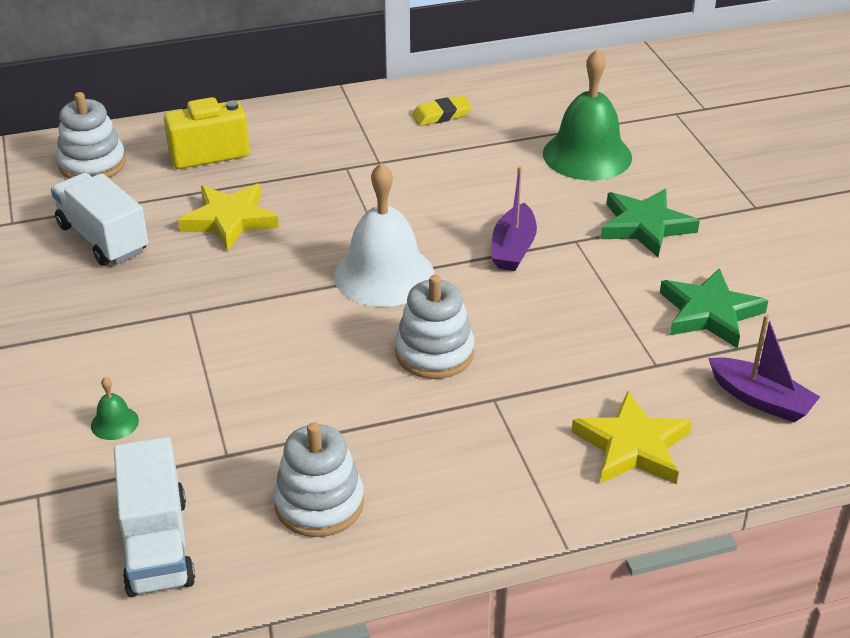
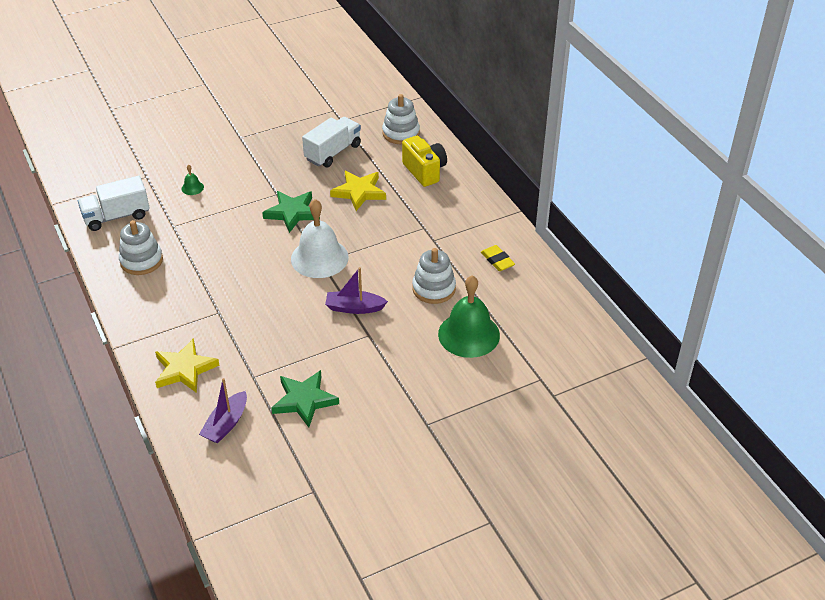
camera: 80 degrees right, 5 degrees up
(434, 353) = (253, 286): white stacking toy -> white stacking toy (434, 288)
(645, 226) = (391, 367): green star -> green star (292, 213)

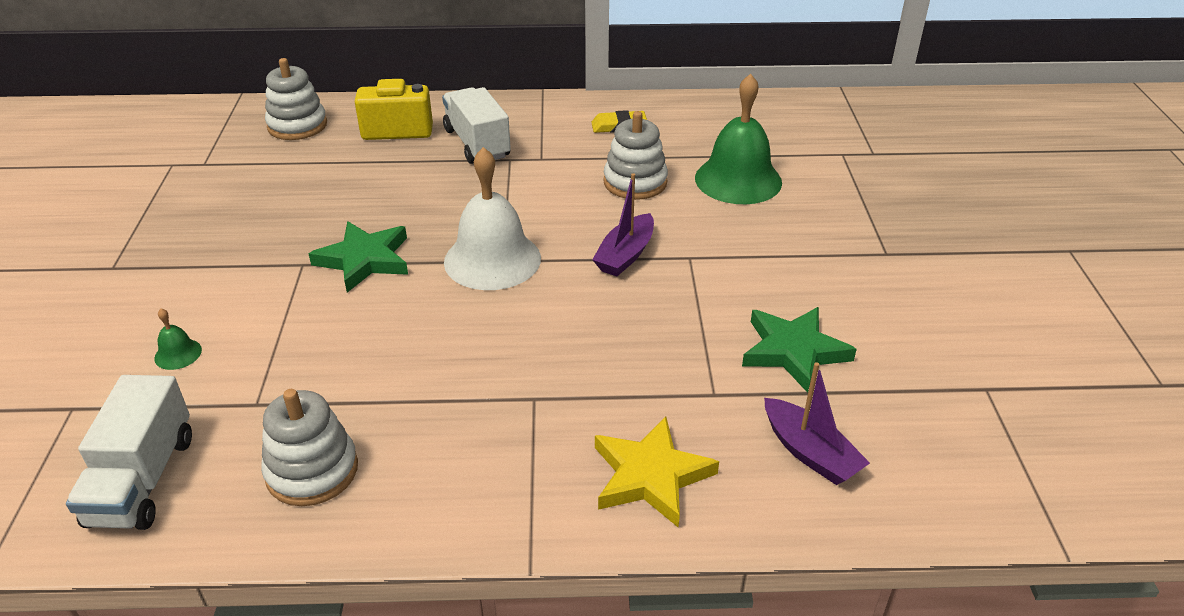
camera: 65 degrees left, 5 degrees down
(333, 152) = (268, 189): white truck -> white truck (477, 144)
(359, 192) = (383, 189): yellow star -> none

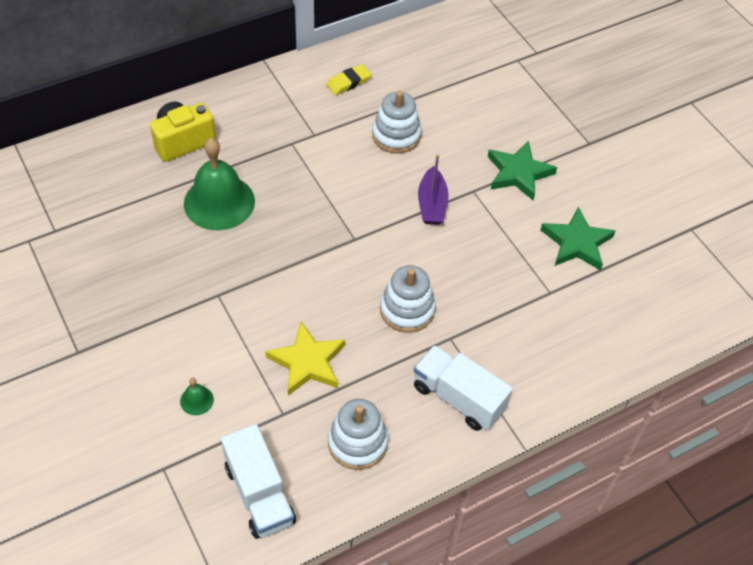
camera: 30 degrees left, 15 degrees up
(297, 126) = (97, 165): white stacking toy -> white stacking toy (407, 309)
(364, 260) = (259, 274): green star -> green star (518, 173)
(477, 144) = (256, 136): white truck -> white truck (458, 398)
(492, 259) = (347, 241): white bell -> none
(650, 476) = (549, 362): yellow star -> yellow star (307, 362)
(738, 180) = (463, 109): green bell -> green bell (219, 202)
(810, 452) = (623, 311): purple boat -> none

